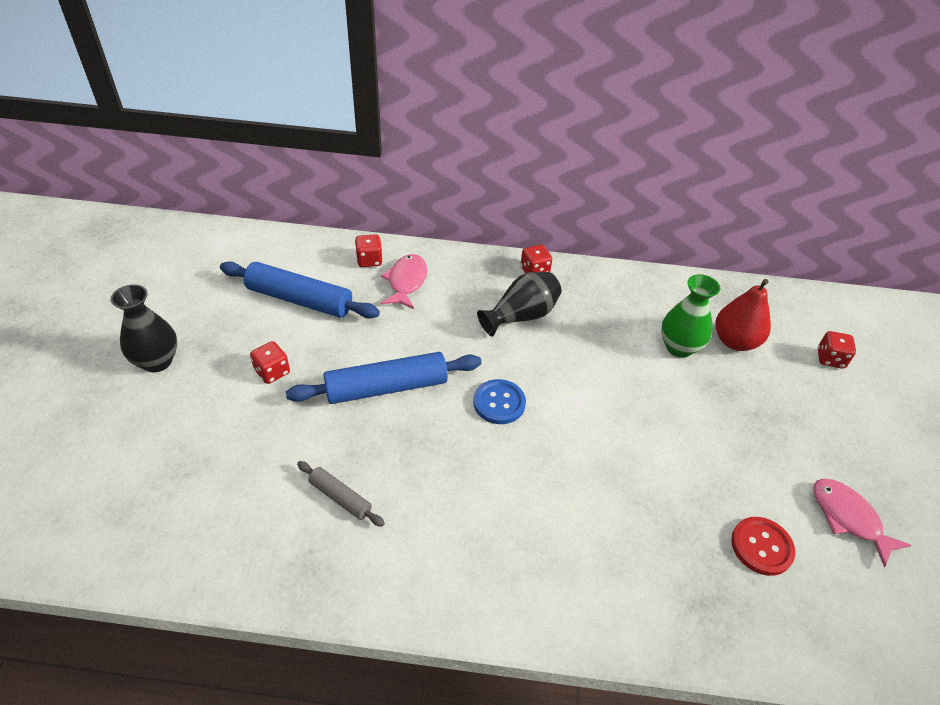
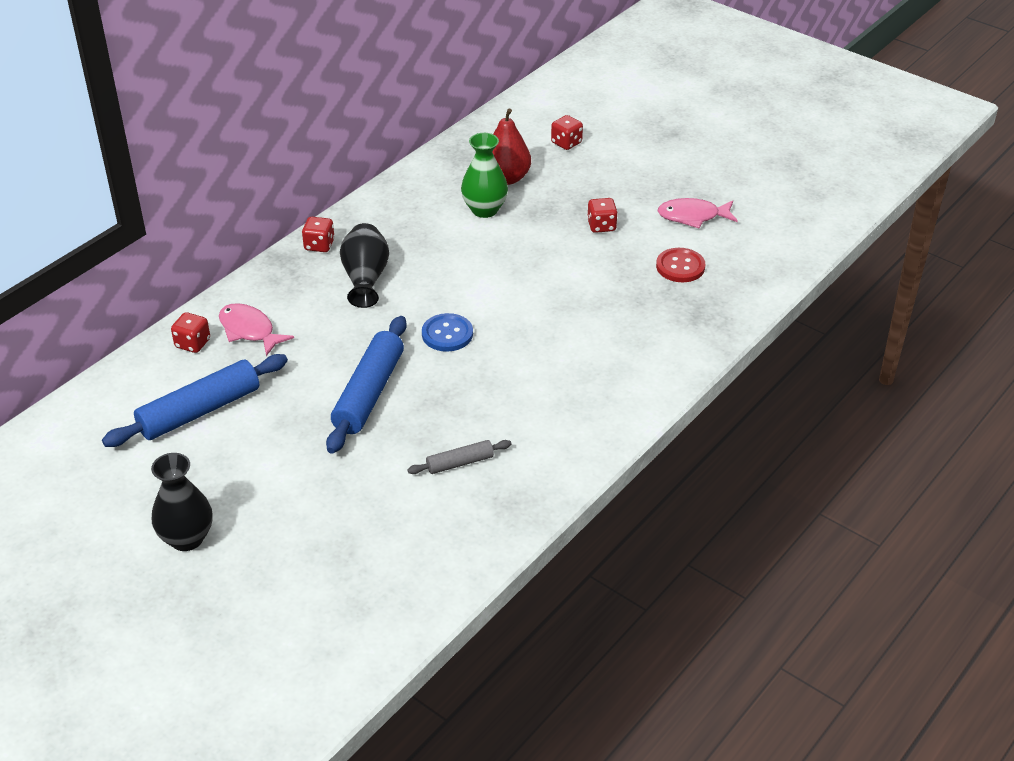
camera: 55 degrees left, 5 degrees down
(272, 372) = (280, 460): red dice -> red dice (601, 226)

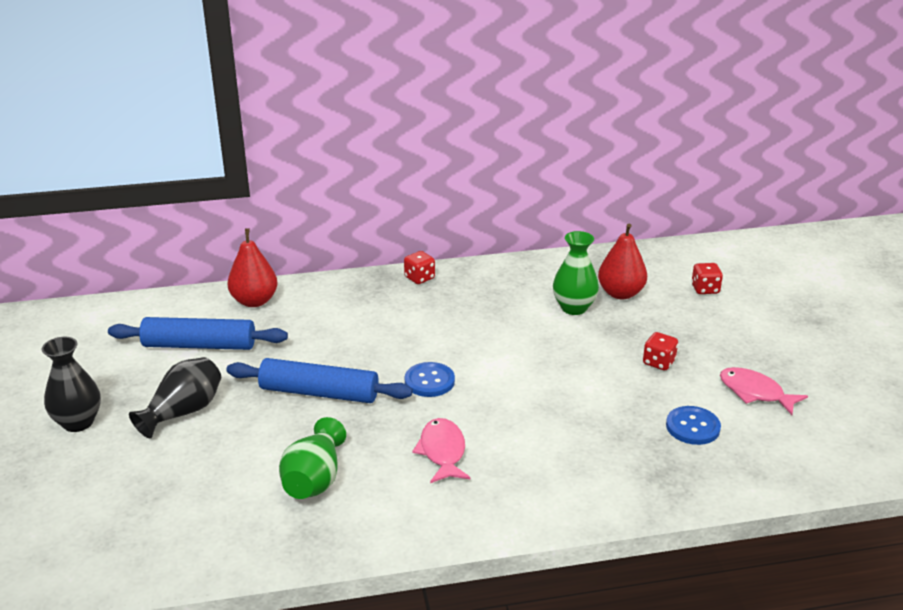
camera: 40 degrees right, 10 degrees down
(193, 343) = (254, 301): red dice -> red pear
(249, 330) = (299, 310): pink fish -> pink fish (442, 452)
(365, 278) = (422, 314): black vase -> black vase (183, 412)
(369, 393) = (319, 393): blue rolling pin -> blue rolling pin turned 45 degrees clockwise
(460, 463) = (314, 479): grey rolling pin -> green vase
(680, 267) = (692, 427): red button -> blue button

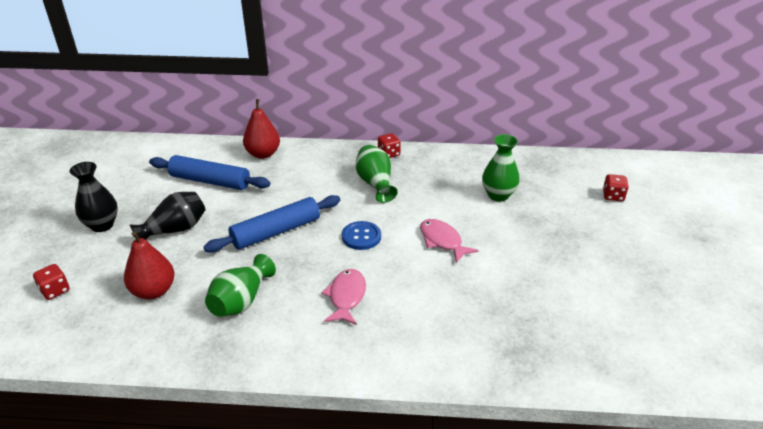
camera: 15 degrees right, 5 degrees up
(319, 393) = (276, 232): blue rolling pin -> blue rolling pin turned 60 degrees counterclockwise
(419, 316) = (375, 184): none -> green vase
(620, 293) = (540, 189): red pear -> red pear (153, 291)
(658, 362) = (550, 252): red dice -> red dice (55, 290)
(692, 427) = (559, 314): blue button -> none
(755, 393) = (625, 293): pink fish -> pink fish (442, 241)

